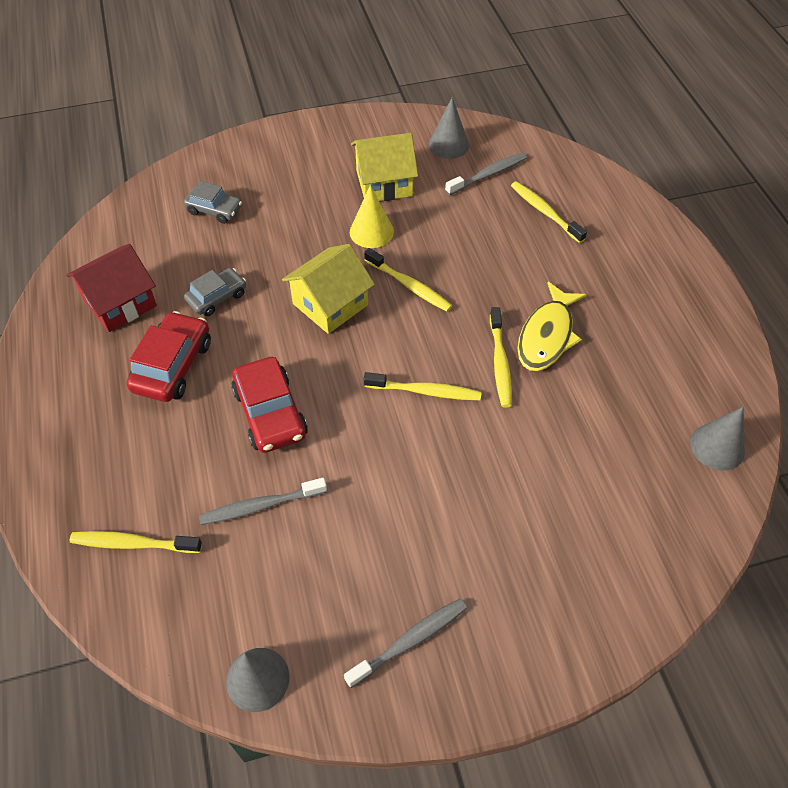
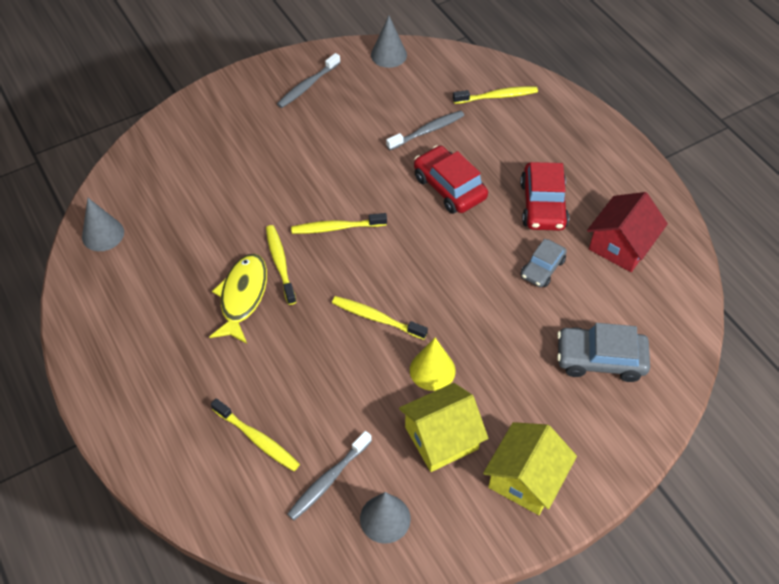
camera: 165 degrees right, 0 degrees up
(214, 210) = (600, 359): grey car -> grey car, size x1.56
(330, 304) = (441, 284): yellow house -> yellow house (525, 479)

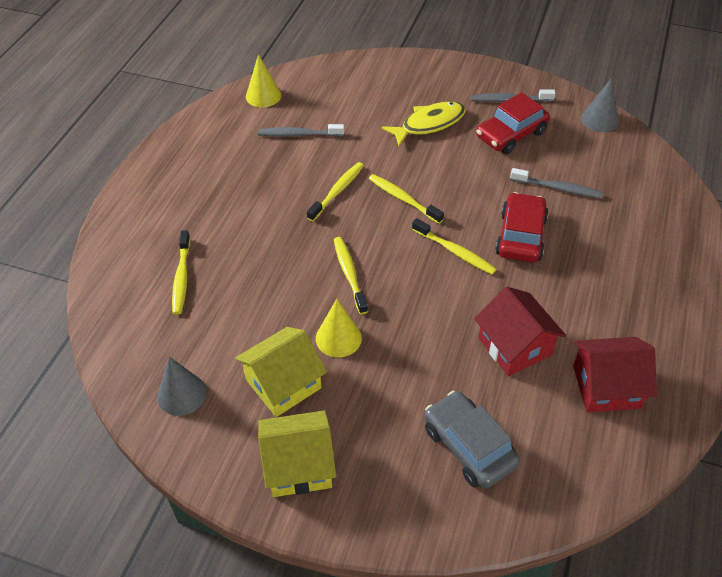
camera: 50 degrees right, 5 degrees down
(103, 234) = (263, 96): grey cone -> yellow cone
(242, 296) = (288, 191): yellow fish -> yellow fish (429, 124)
(329, 479) = (185, 339): grey toothbrush -> grey toothbrush (299, 134)
(441, 438) = (283, 384): yellow house -> yellow house turned 60 degrees counterclockwise
(497, 96) = (650, 205): yellow toothbrush -> yellow toothbrush (454, 251)
(542, 268) = (515, 346): grey car -> red house
(543, 205) = (579, 305): red car -> red car (511, 134)

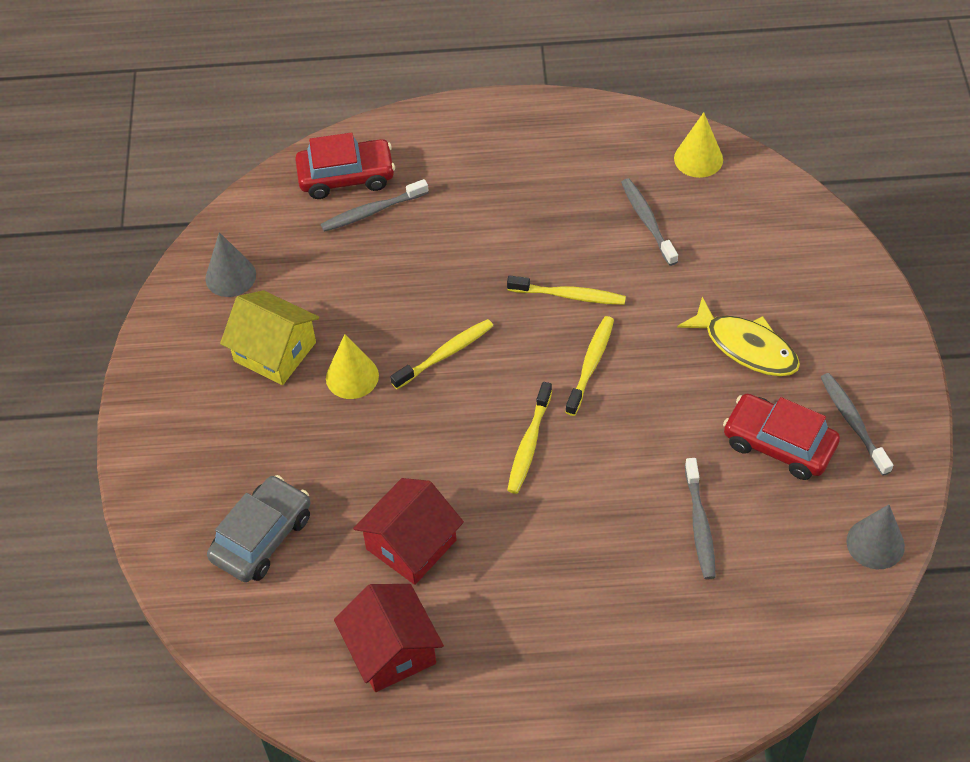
camera: 70 degrees right, 5 degrees up
(182, 277) = (372, 211): yellow toothbrush -> grey toothbrush
(298, 465) = (187, 400): yellow house -> none
(520, 236) = (589, 505): red car -> red car (346, 176)

